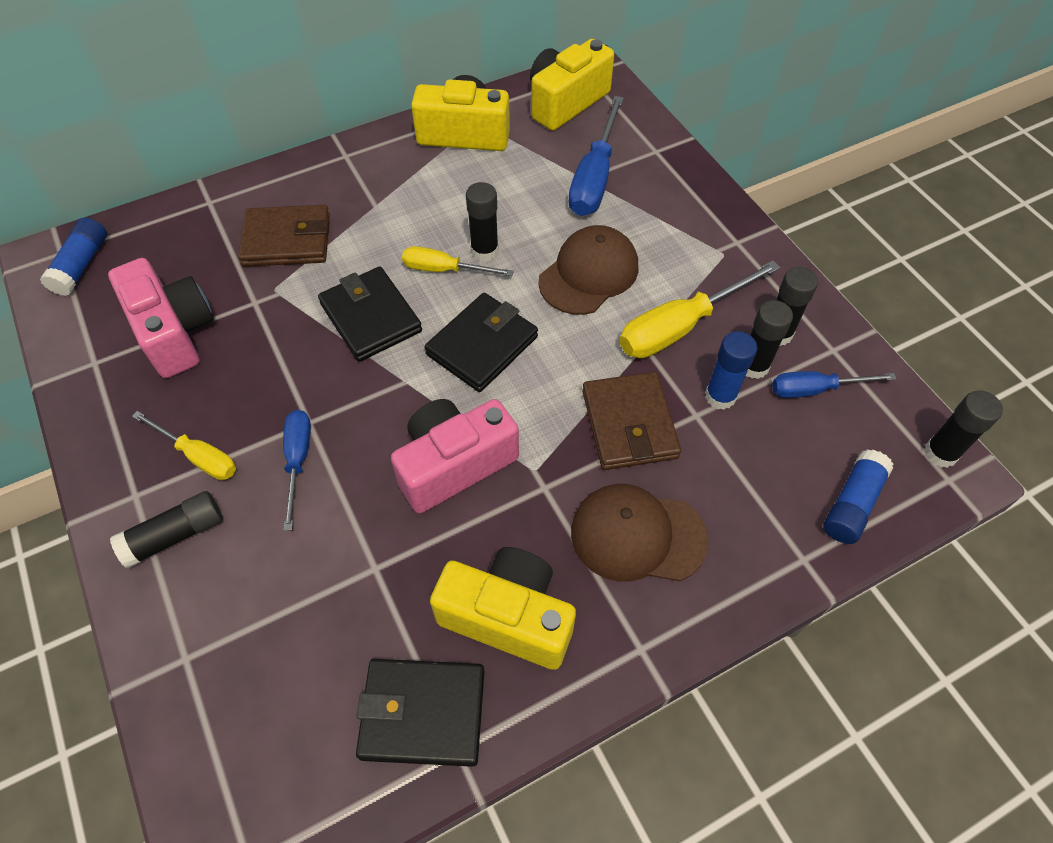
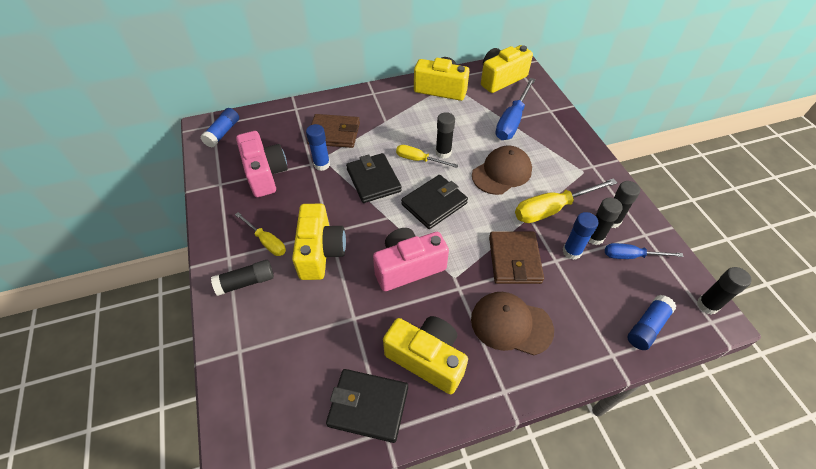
camera: 10 degrees right, 5 degrees down
(274, 301) = (322, 164): none -> blue glue stick
(298, 460) = (320, 252): blue screwdriver -> yellow camera

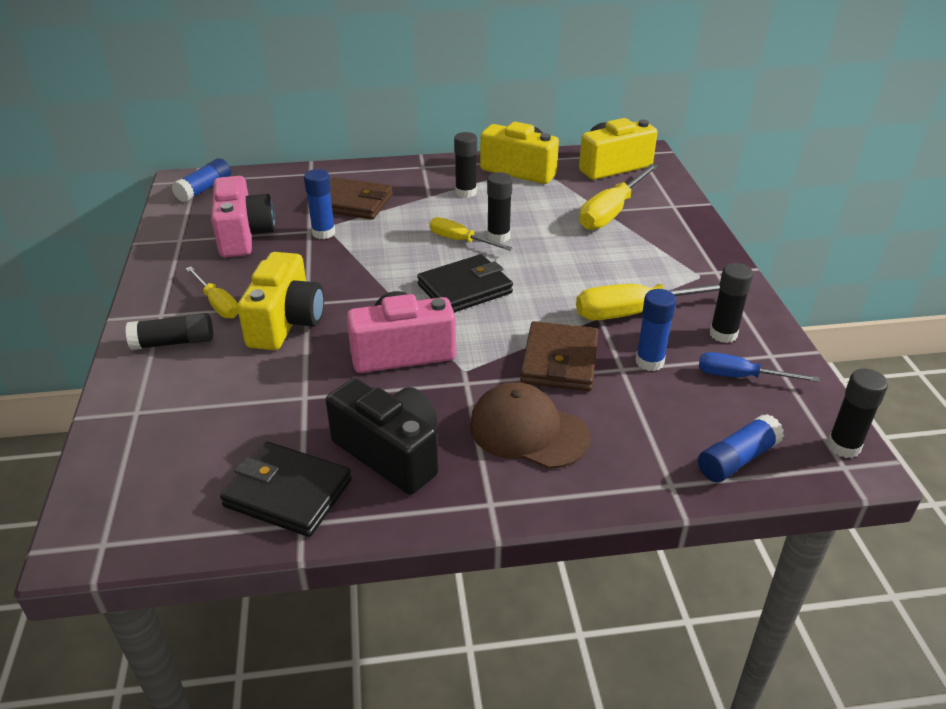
camera: 10 degrees right, 15 degrees down
(373, 180) = (388, 256): black wallet -> none
(427, 358) = (391, 453): yellow camera -> black camera
(501, 172) = (576, 265): brown cap -> none
(512, 121) = (611, 212): blue screwdriver -> yellow screwdriver
(594, 237) = (690, 350): black glue stick -> black glue stick (466, 192)

